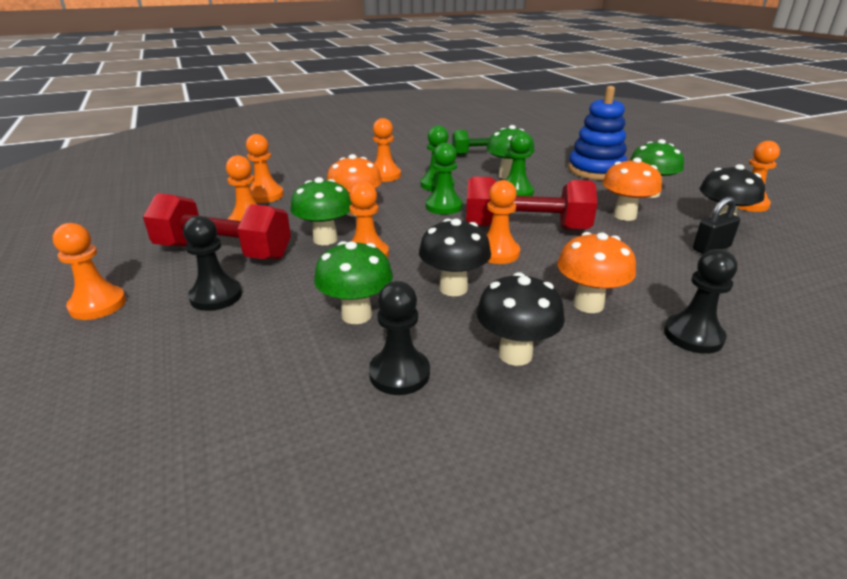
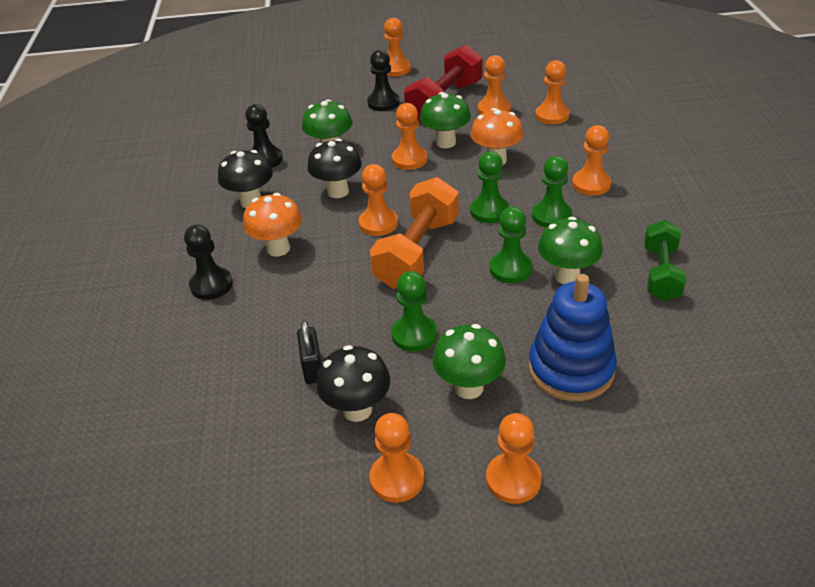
camera: 110 degrees right, 10 degrees up
(526, 228) = (417, 252): red dumbbell -> orange dumbbell
(624, 216) = (414, 334): orange mushroom -> green pawn
(696, 177) = (513, 479): none -> orange pawn

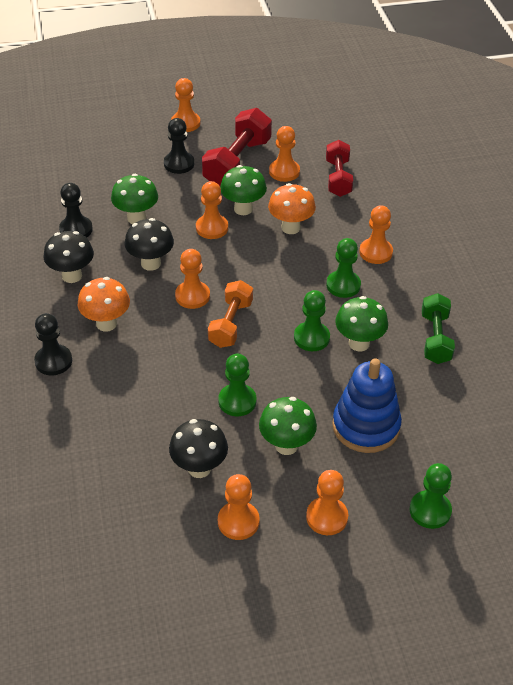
camera: 10 degrees left, 5 degrees up
(312, 367) = (156, 434): black padlock -> none
(417, 252) = (231, 324): orange dumbbell -> orange dumbbell, size x0.66
(489, 211) = (289, 281): green pawn -> green pawn (430, 510)
(552, 115) = (338, 178): orange pawn -> red dumbbell

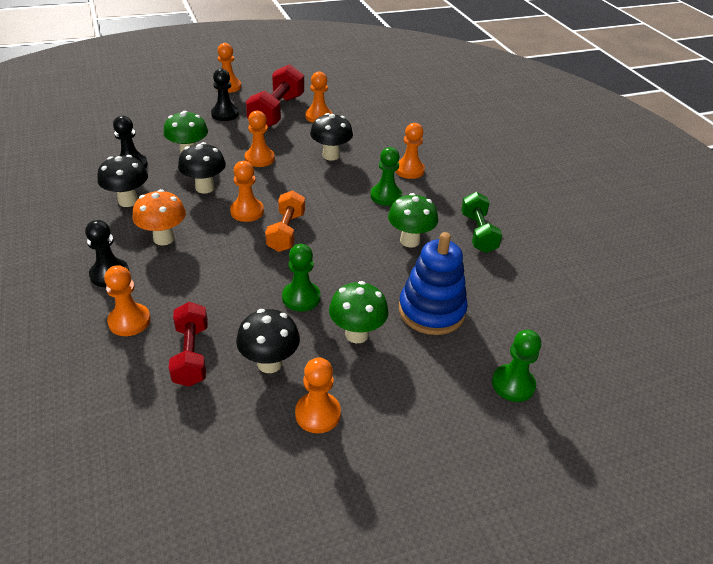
camera: 10 degrees left, 5 degrees down
(243, 209) = (286, 144): green mushroom -> none
(290, 228) = (331, 155): orange mushroom -> black mushroom
(311, 338) = (364, 239): green pawn -> none
(327, 517) = (410, 400): orange pawn -> orange pawn (129, 321)
(338, 178) = (365, 119): red dumbbell -> red dumbbell (191, 355)

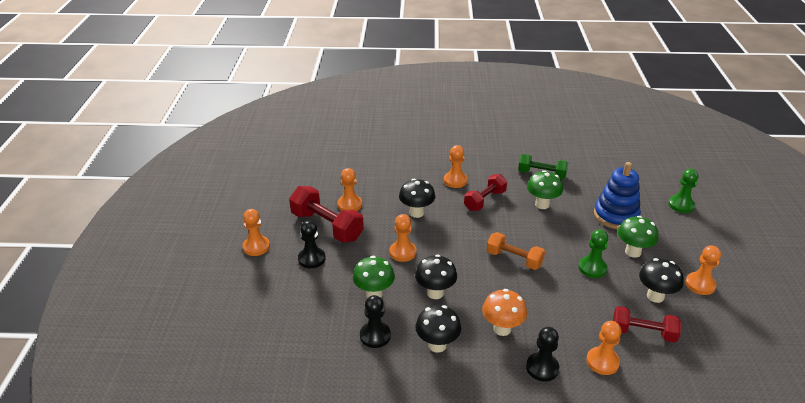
camera: 65 degrees left, 5 degrees down
(247, 211) = (480, 274): orange pawn -> none
(386, 196) = (485, 200): green pawn -> red dumbbell

